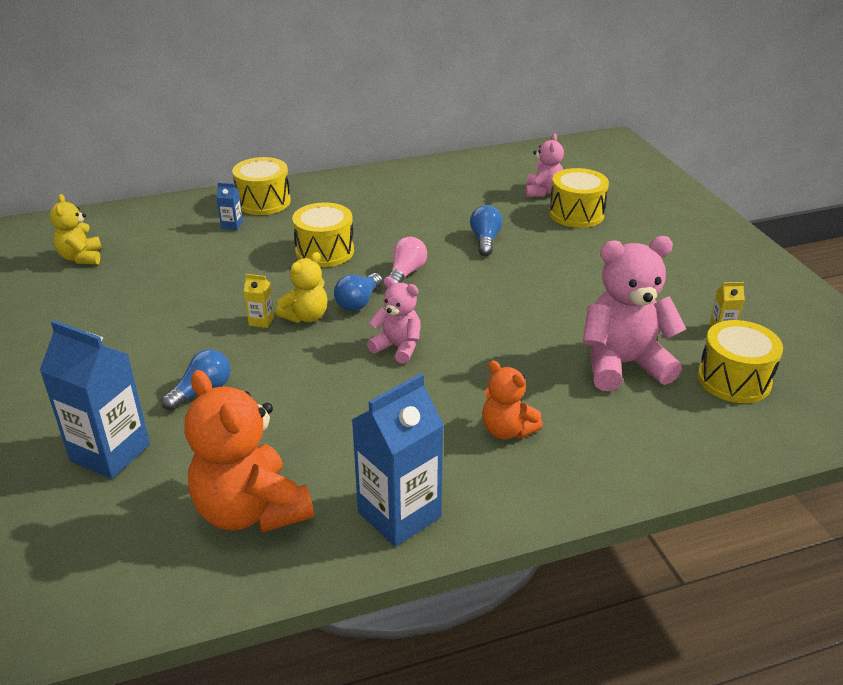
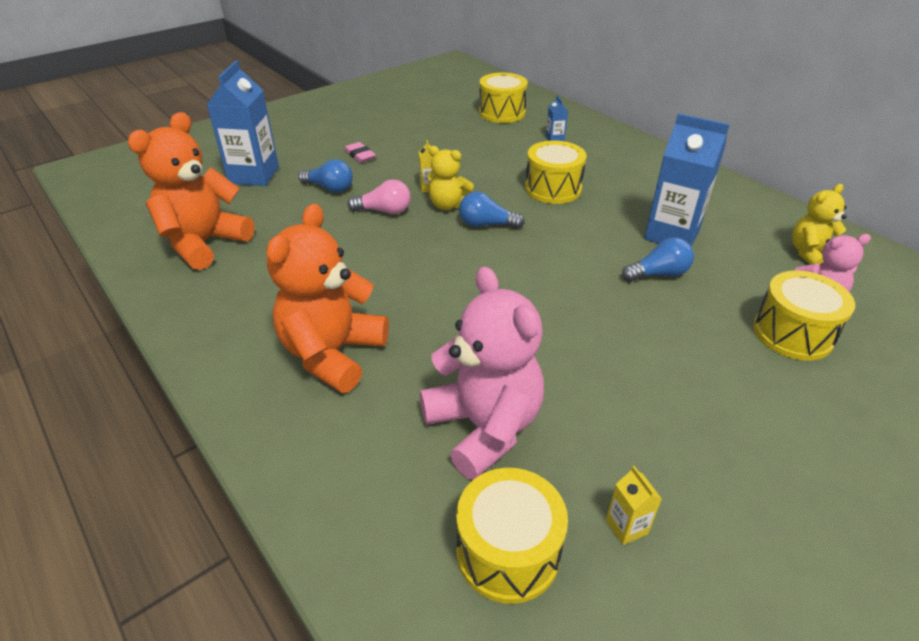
camera: 70 degrees right, 5 degrees up
(81, 258) = (462, 101): yellow teddy bear -> yellow teddy bear (810, 254)
(142, 356) = (360, 155): none -> pink eraser
(263, 202) = (604, 141): yellow drum -> yellow drum (502, 112)
(398, 347) = (430, 261): pink teddy bear -> none
(399, 514) = (207, 313): blue carton -> blue carton (672, 235)
(406, 273) = (552, 238): pink light bulb -> pink light bulb (384, 211)
(507, 430) = (333, 354): orange teddy bear -> orange teddy bear, size x1.78

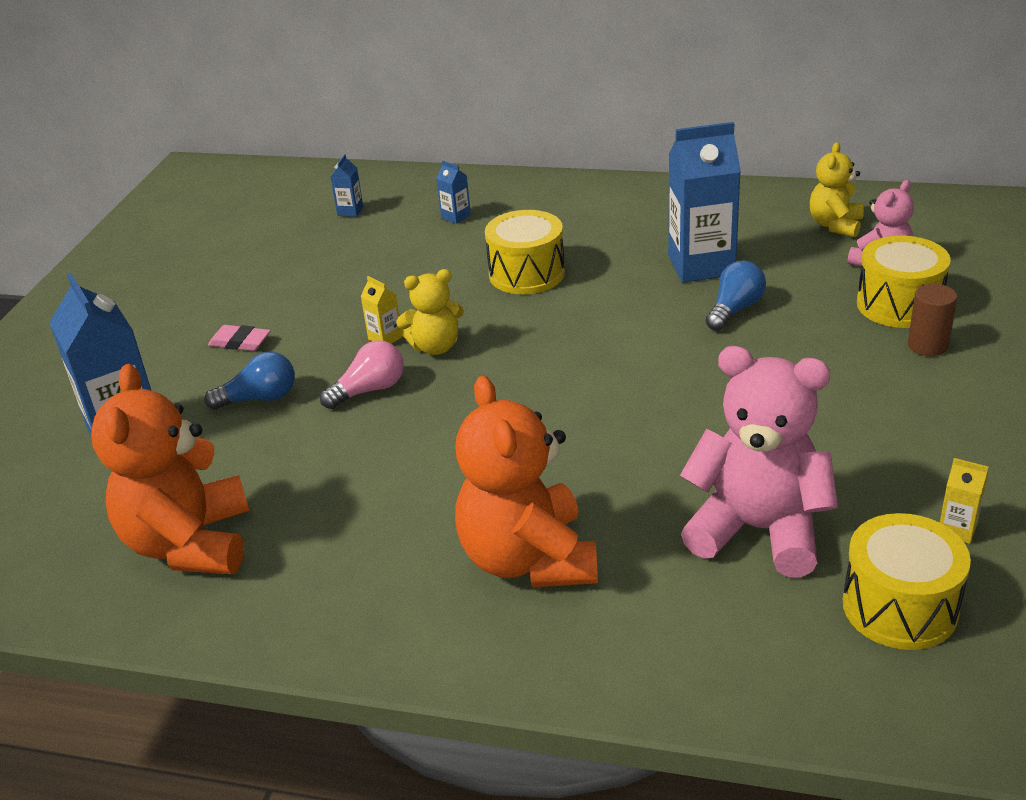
camera: 35 degrees left, 5 degrees down
(486, 224) = (507, 346): blue light bulb -> none
(502, 112) = (350, 211): yellow drum -> blue carton
(779, 375) = (927, 345): none -> brown cylinder

